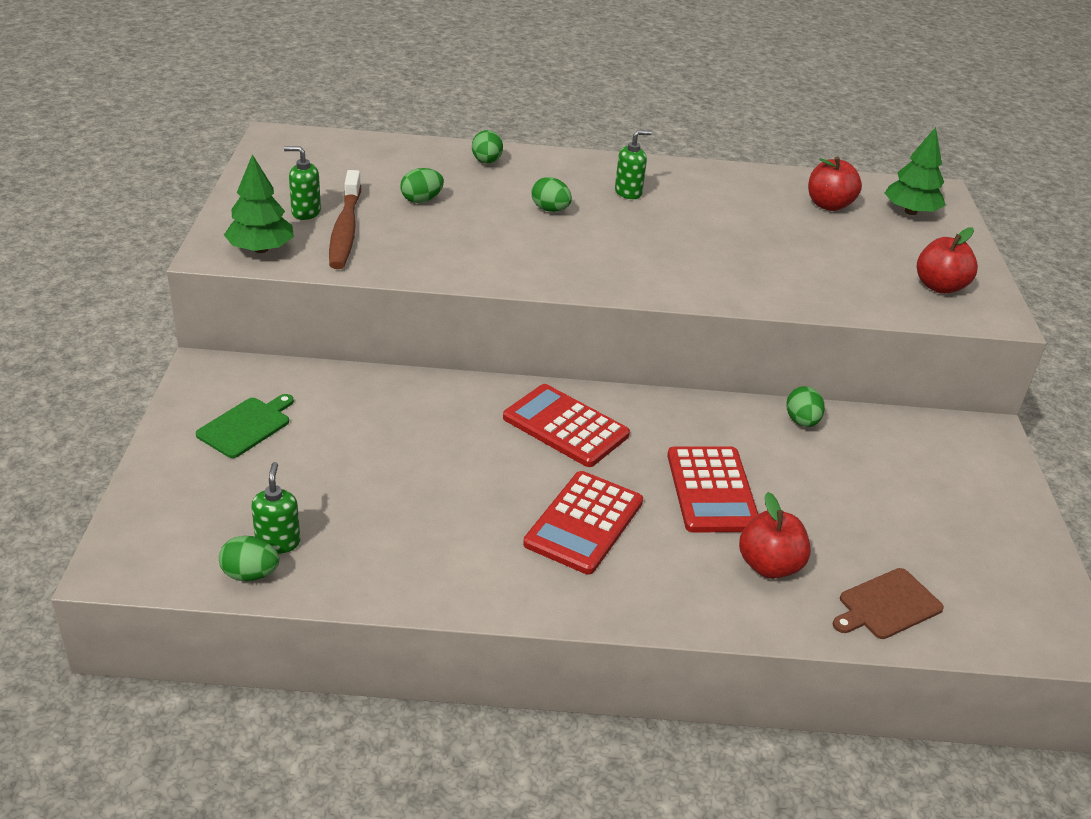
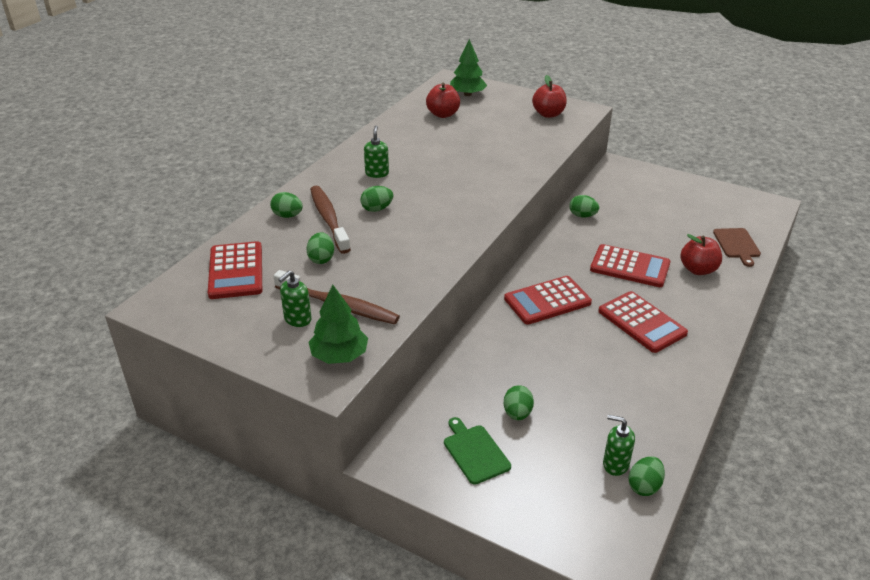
camera: 60 degrees left, 0 degrees up
(327, 444) = (517, 413): none -> green egg
(363, 160) = (236, 271): none -> red calculator
(502, 186) = (329, 219): none -> brown toothbrush

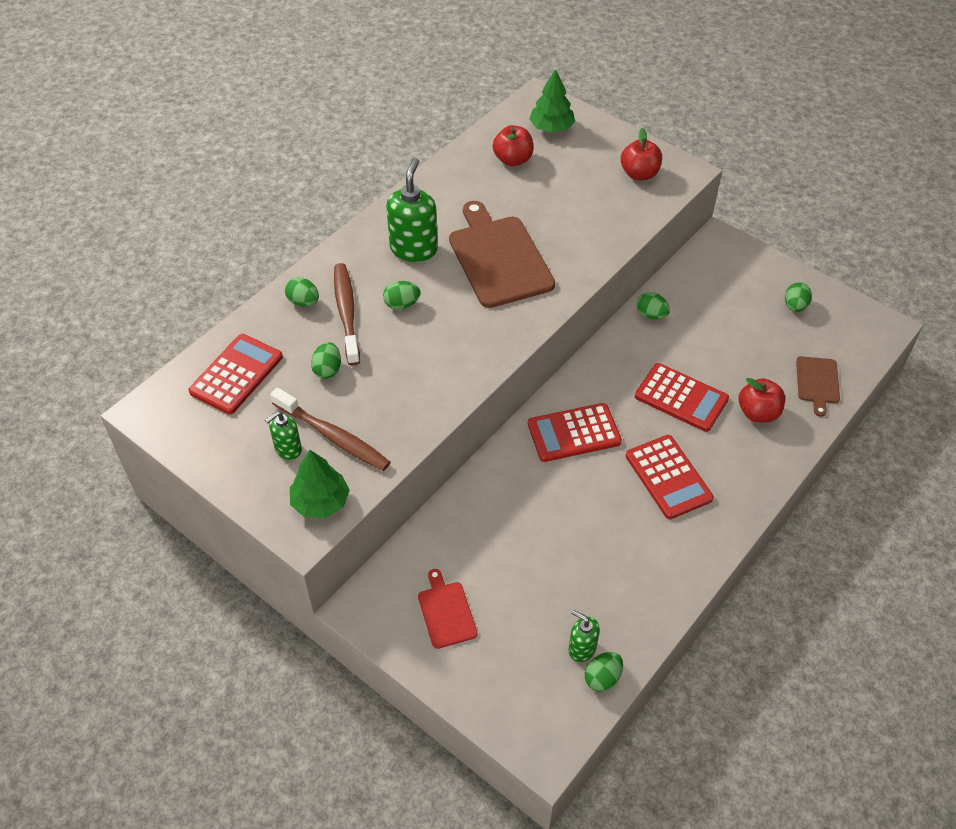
camera: 10 degrees right, 15 degrees up
(236, 271) = (236, 374): red calculator -> red calculator turned 150 degrees counterclockwise
(377, 173) = (414, 249): green soap dispenser -> green soap dispenser, size x1.78
(451, 173) = (498, 258): none -> brown cutting board
(475, 452) = (446, 612): green cutting board -> red cutting board
(517, 413) = (501, 573): green egg -> green egg (795, 306)

